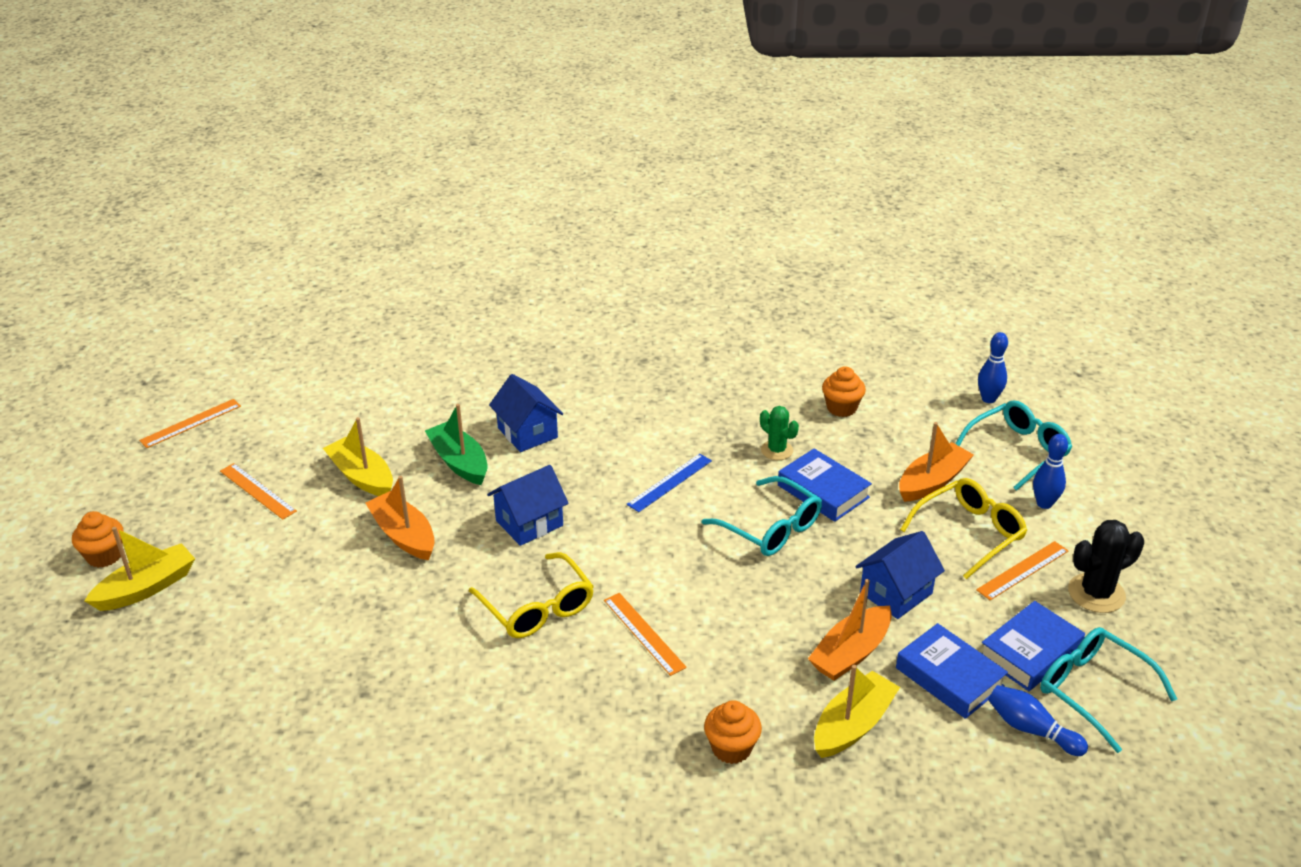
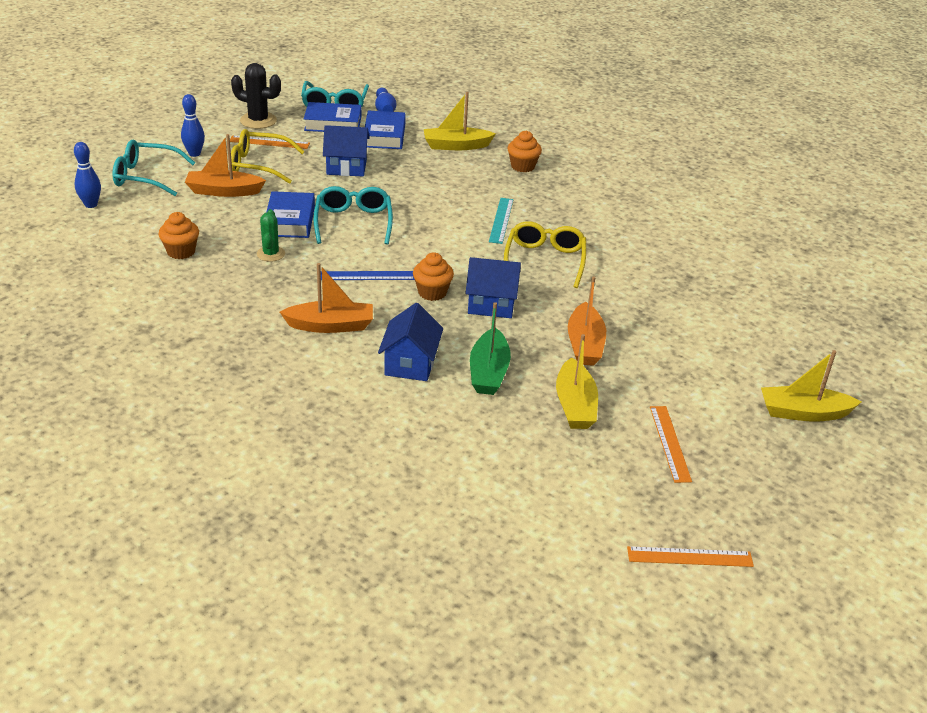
camera: 140 degrees left, 0 degrees up
(104, 556) = (830, 458): orange cupcake -> orange cupcake (432, 292)
(644, 633) = (501, 220): orange ruler -> turquoise ruler
(851, 653) = (412, 162): orange boat -> orange boat (330, 326)

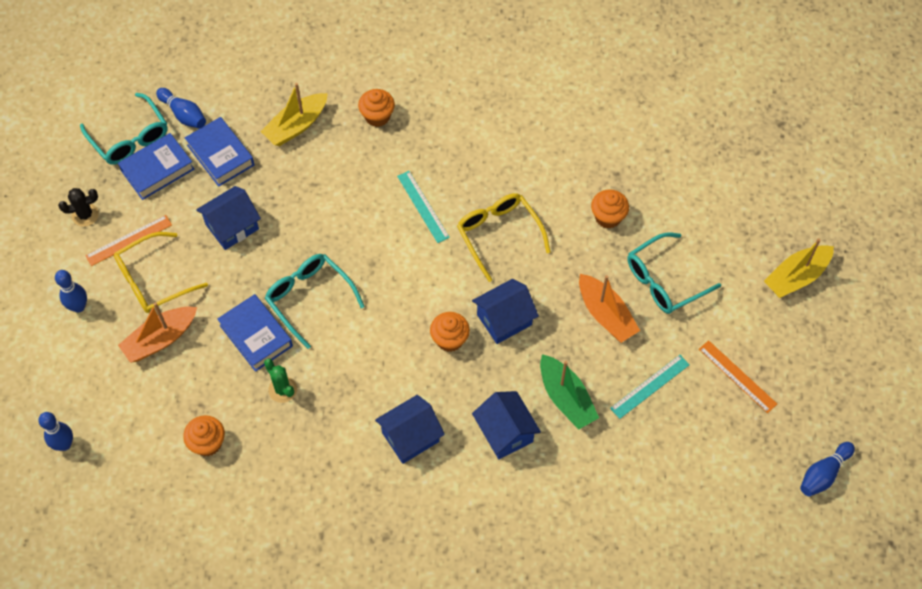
camera: 35 degrees left, 25 degrees up
(146, 177) = (70, 371): turquoise glasses -> turquoise glasses (664, 281)
(258, 121) = (85, 215): black cactus -> black cactus, size x0.65
(330, 326) = (410, 437): orange boat -> blue house
(368, 276) = (383, 357): blue ruler -> none
(575, 405) = (650, 386): yellow boat -> turquoise ruler
(653, 294) = (608, 217): none -> orange cupcake
(690, 557) = (823, 474): orange ruler -> blue bowling pin

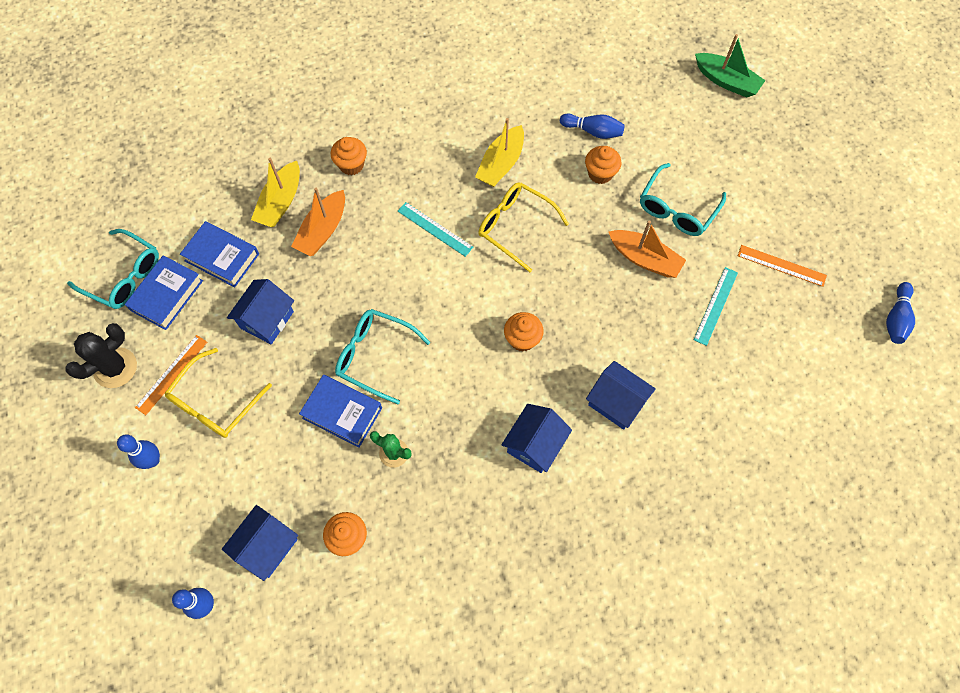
camera: 25 degrees left, 5 degrees up
(85, 215) = (115, 368): black cactus -> black cactus, size x1.54
(160, 339) = (251, 456): orange boat -> orange boat (323, 230)
(183, 114) = (167, 233): blue bowling pin -> blue bowling pin (593, 131)
(504, 320) = (560, 300): blue house -> blue house (267, 546)
(566, 398) = (651, 347): green boat -> green boat (726, 81)
(796, 277) = (781, 161): yellow boat -> yellow boat (501, 164)

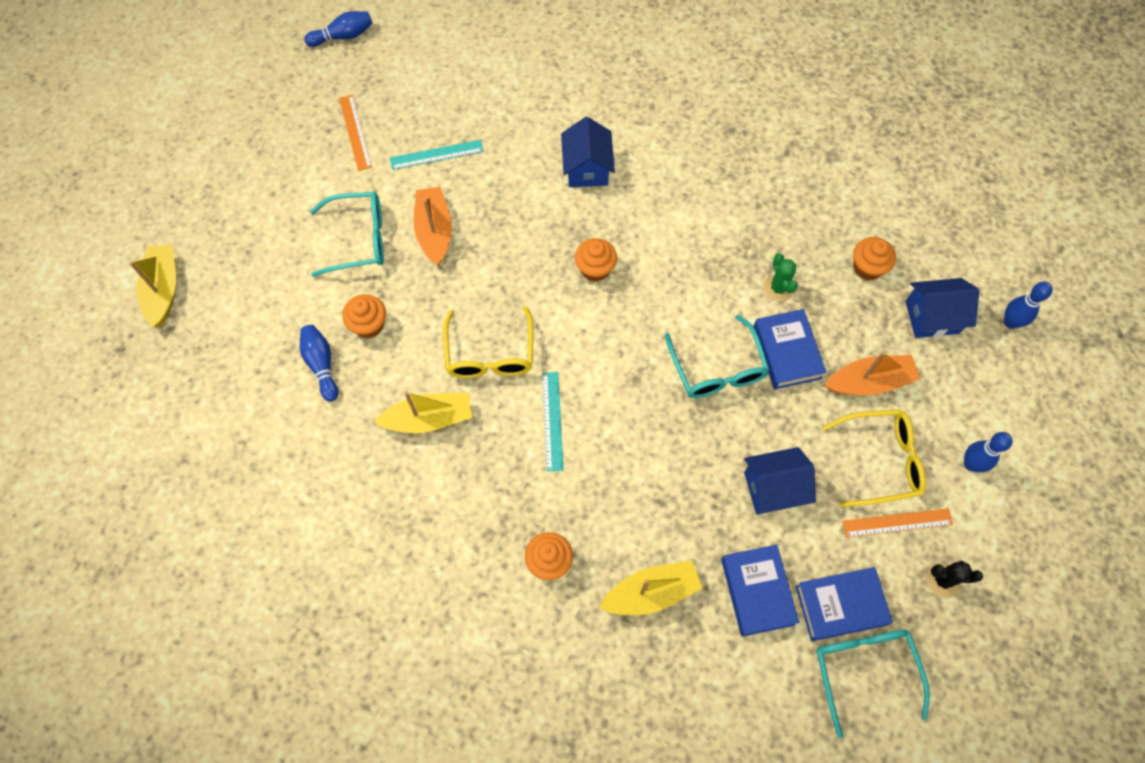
camera: 130 degrees left, 0 degrees up
(115, 368) = (942, 580): black cactus -> black cactus, size x0.65
(323, 230) = (644, 521): orange boat -> orange boat (869, 382)
(535, 444) = (674, 198): blue house -> none
(726, 81) = (163, 290): green boat -> yellow boat

